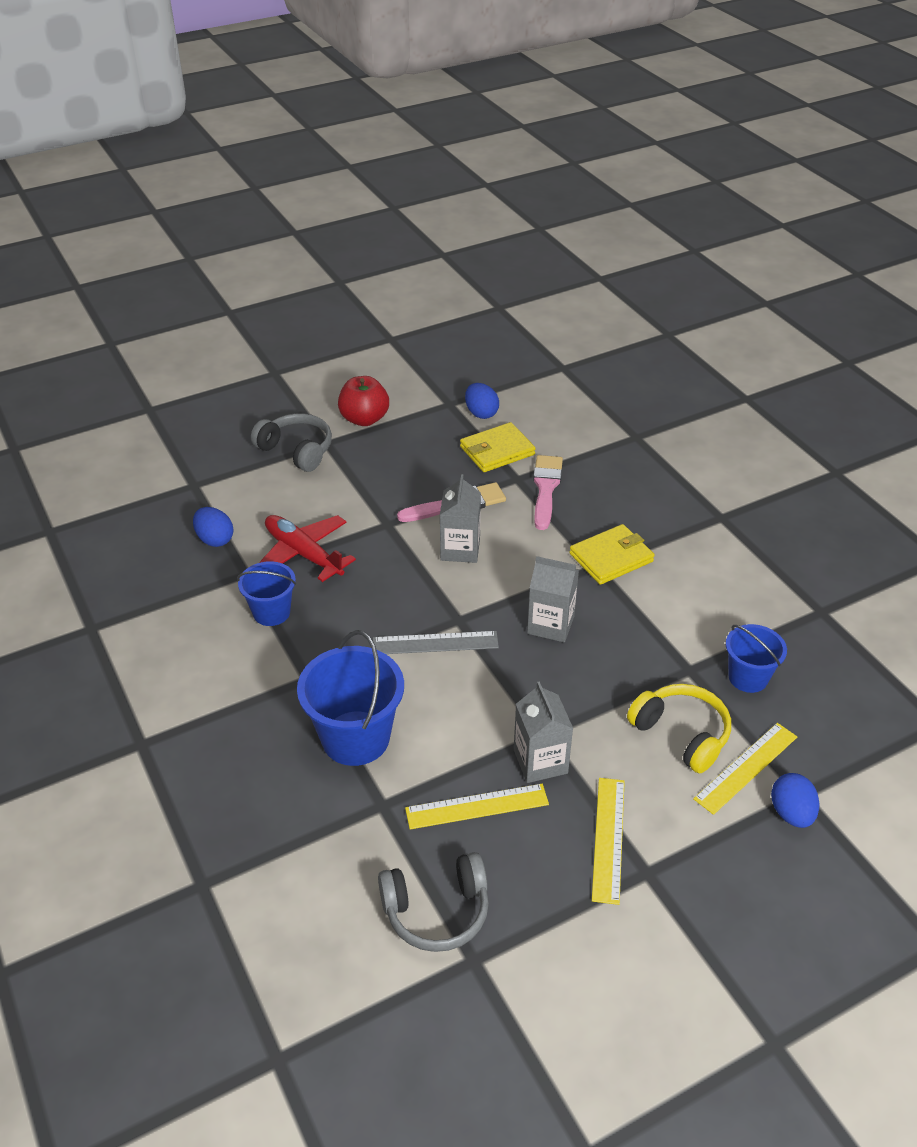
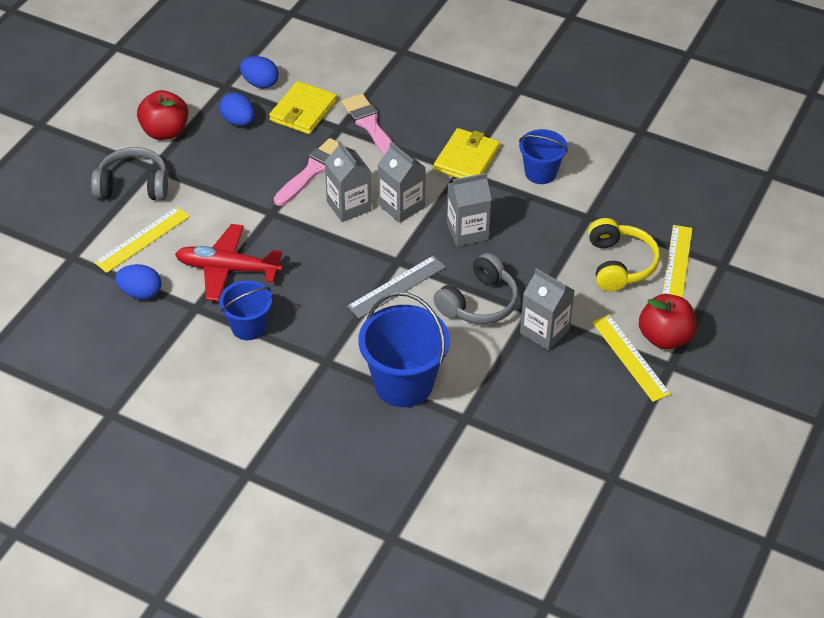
camera: 35 degrees left, 5 degrees up
(436, 911) = (563, 463): grey headphones -> grey headphones (479, 302)
(477, 807) = (529, 384): yellow ruler -> yellow ruler (142, 239)
(508, 572) = (401, 206): none -> grey carton
(665, 838) = (664, 337): none -> red apple
(681, 734) = (619, 264): yellow headphones -> yellow headphones turned 75 degrees clockwise
(748, 677) = (630, 203): blue bucket -> blue bucket (540, 173)
(791, 813) = (726, 280): blue egg -> blue egg (238, 121)

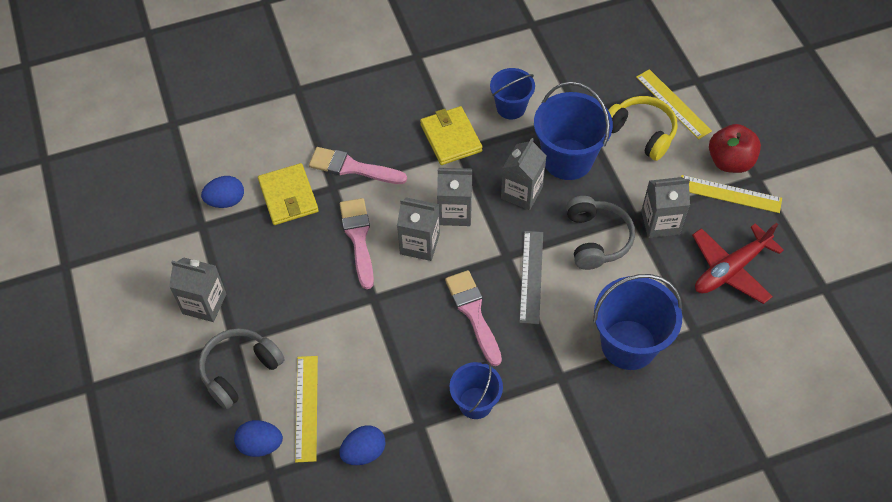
camera: 45 degrees left, 10 degrees up
(165, 132) = (204, 303): red apple -> grey carton
(227, 269) = (401, 372): red plane -> red plane (730, 269)
(238, 121) = (251, 246): blue egg -> blue egg (260, 445)
(324, 275) = (473, 313): none -> pink brush
(534, 237) = (568, 159): none -> blue bucket

